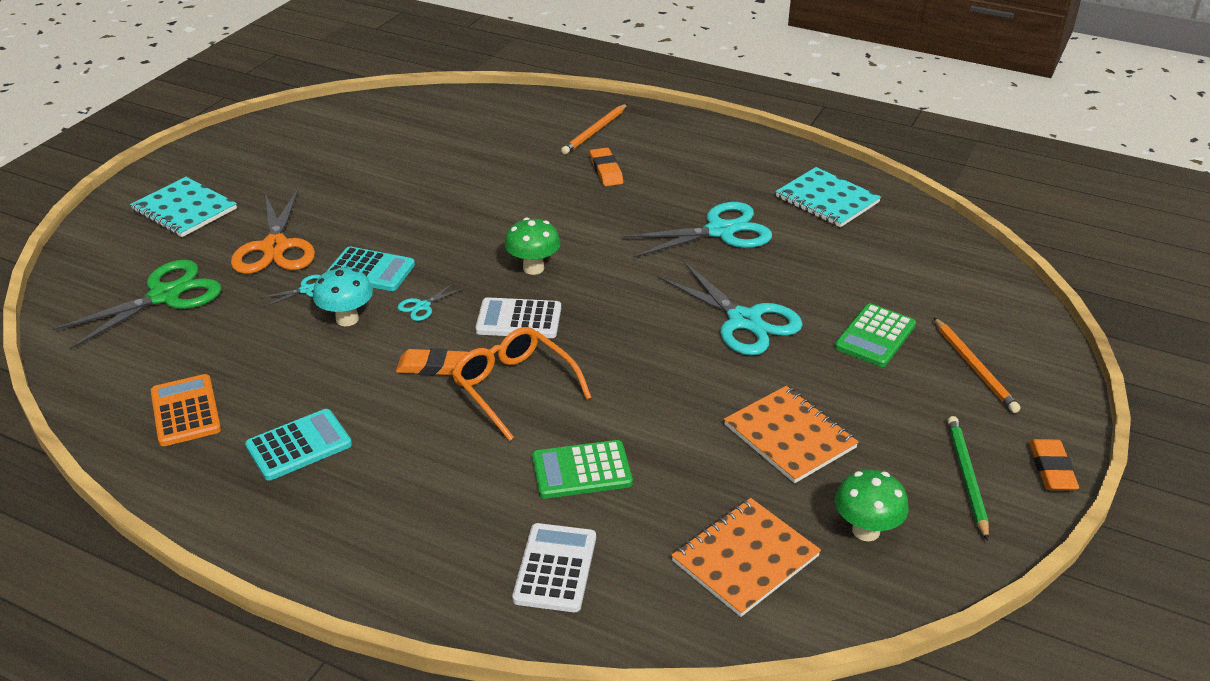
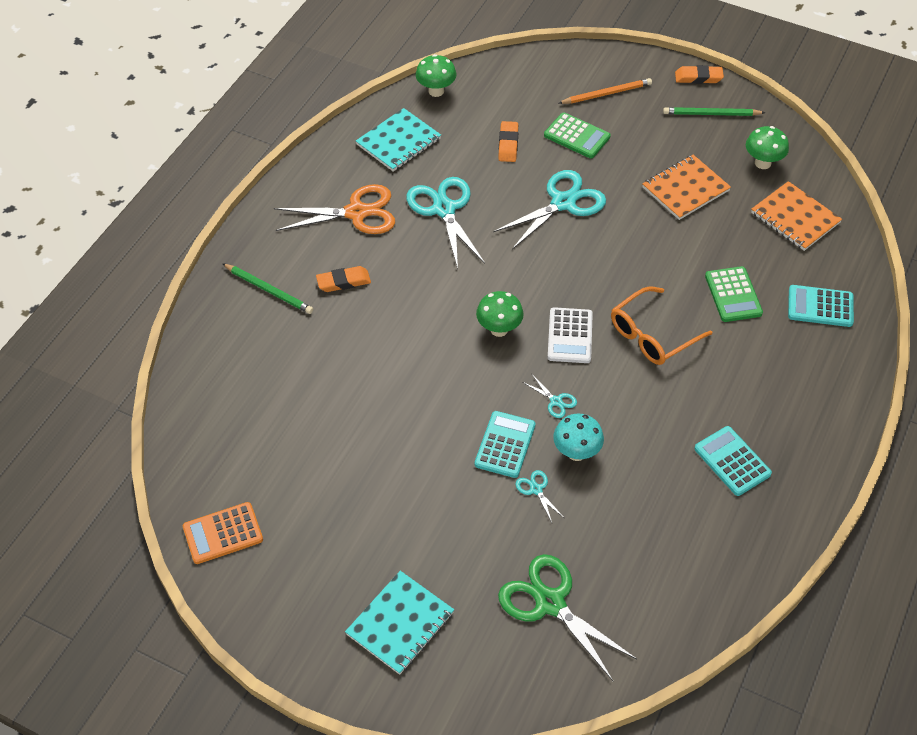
camera: 90 degrees left, 15 degrees up
(185, 411) = (704, 546): orange calculator -> orange calculator (223, 533)
(275, 247) = (469, 527): orange scissors -> orange scissors (356, 213)
(432, 367) = (633, 387): orange eraser -> orange eraser (508, 144)
(555, 568) = (820, 307): white calculator -> turquoise calculator
(595, 131) = (269, 290): orange pencil -> green pencil
(926, 225) = (436, 91): none -> green mushroom

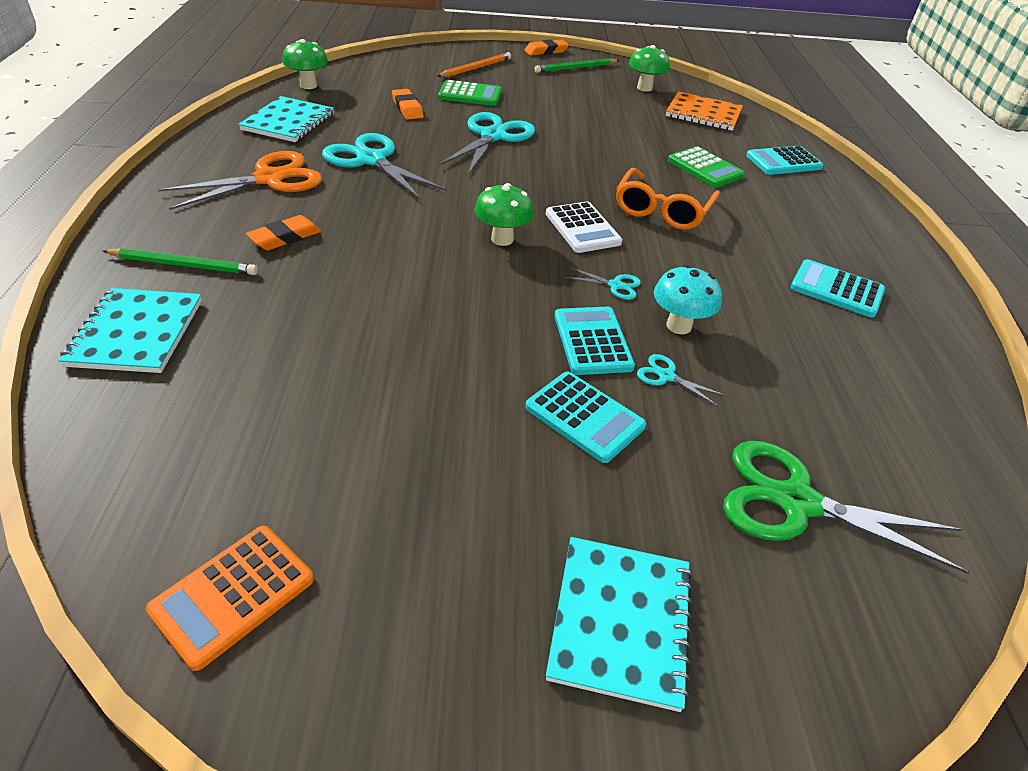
camera: 30 degrees left, 10 degrees down
(224, 343) = (136, 333): none -> turquoise notebook
(461, 500) = (584, 417): none -> turquoise calculator
(685, 189) = (596, 111): orange notebook -> none

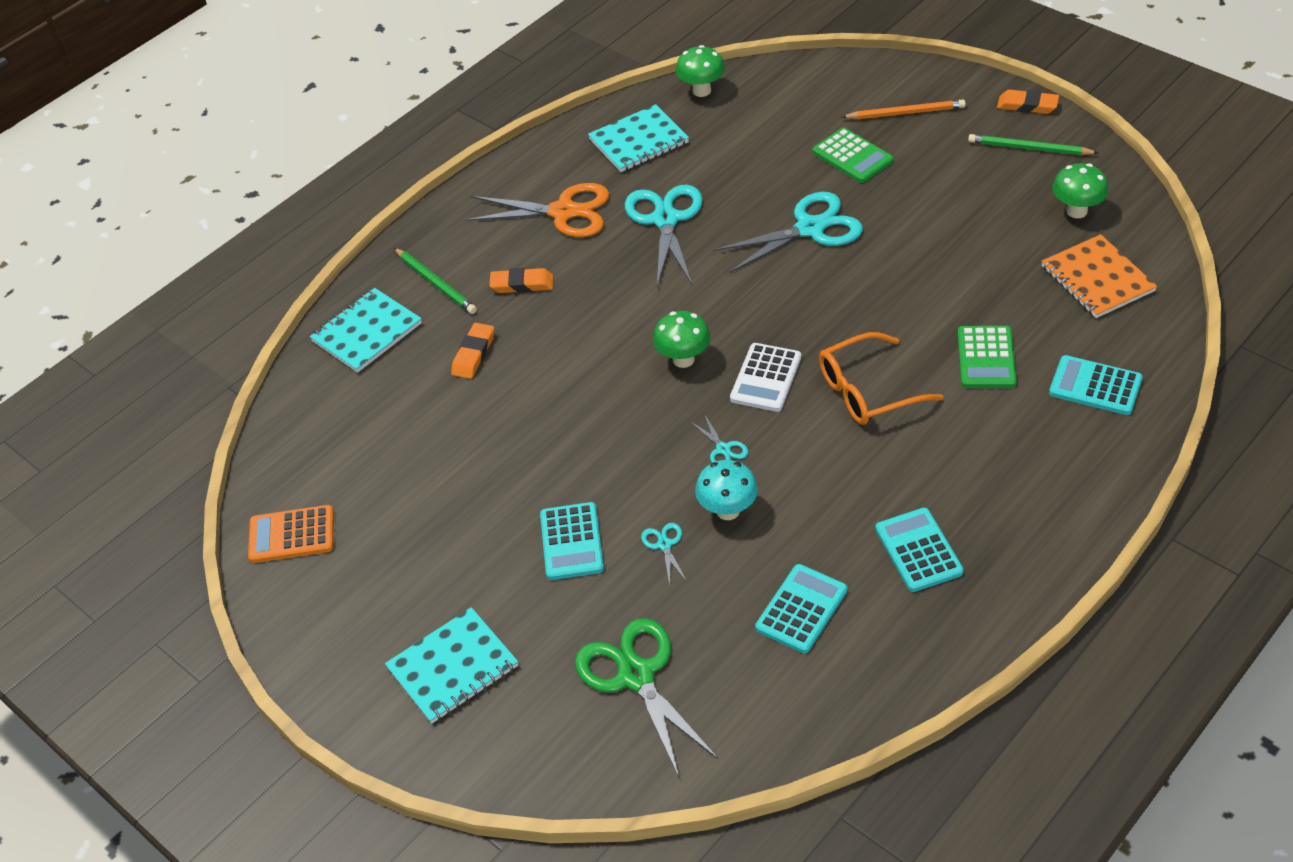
camera: 50 degrees right, 5 degrees up
(407, 108) = (766, 157): orange eraser -> orange eraser (473, 354)
(592, 341) = (645, 489): turquoise calculator -> turquoise calculator (801, 609)

